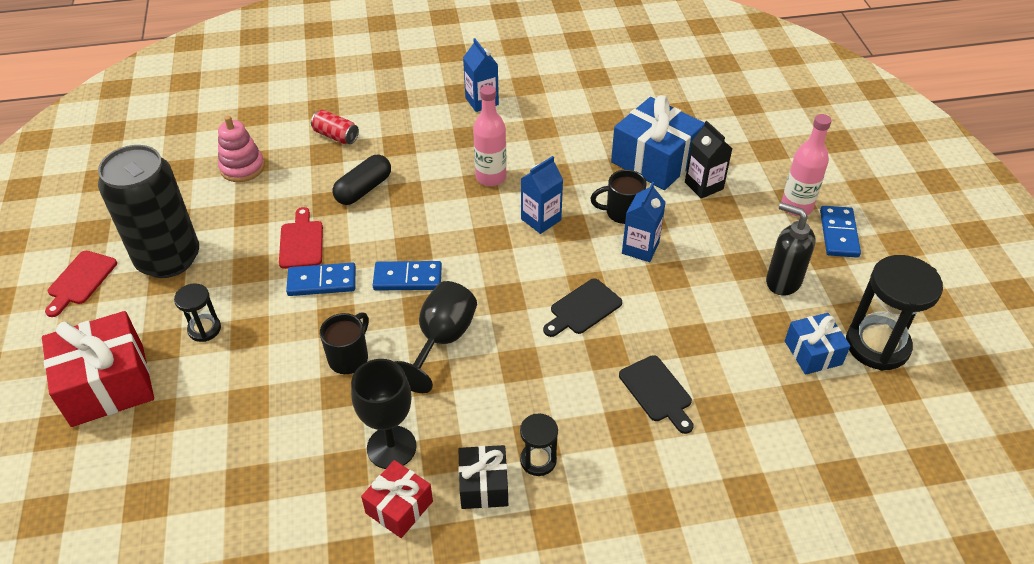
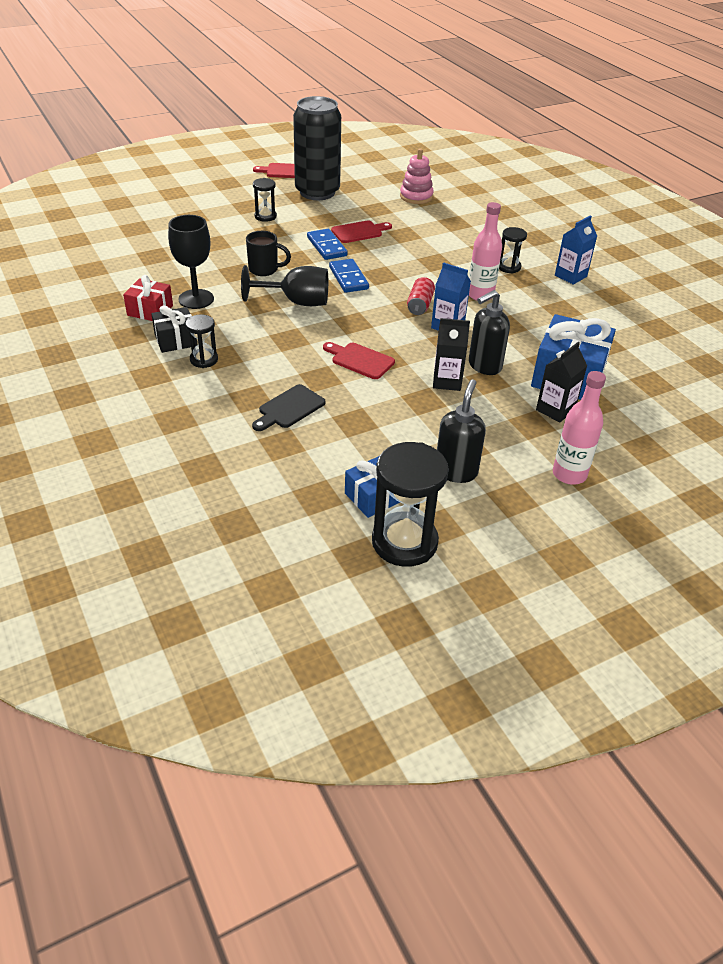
camera: 70 degrees right, 5 degrees down
(108, 385) = (210, 198): red gift -> none
(336, 136) = (475, 223): red can -> red can (420, 305)
(363, 189) = (427, 244): black capsule -> none
(444, 139) = (509, 267): none -> black hourglass
(583, 308) = (360, 360): black cutting board -> red cutting board
(621, 213) = (484, 366): black mug -> black soap dispenser
(640, 248) = (447, 381): blue carton -> black carton
(838, 234) = (549, 507): blue domino -> none

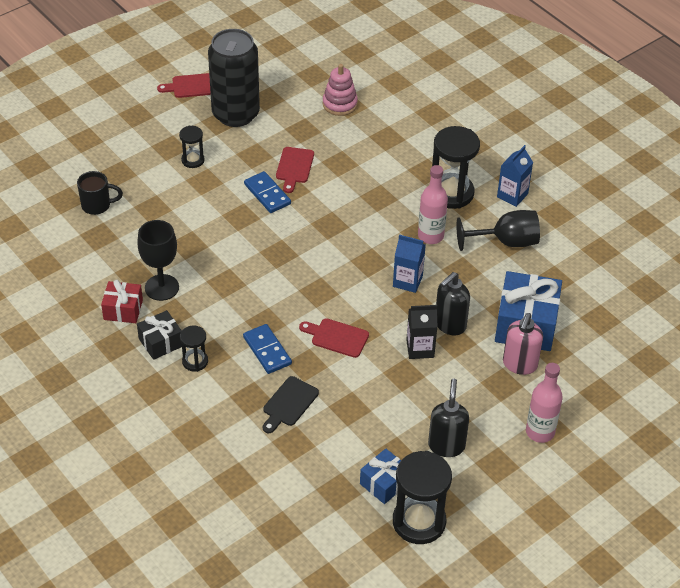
camera: 10 degrees left, 5 degrees up
(264, 270) = (215, 237): black mug -> black mug (97, 205)
(296, 302) = (258, 275): black goblet -> black goblet (506, 242)
(348, 278) = (300, 234): blue domino -> blue domino (267, 350)
(359, 232) = (294, 167): red cutting board -> red cutting board turned 135 degrees clockwise
(420, 305) = (376, 259): red can -> none
(509, 267) = (451, 193): black hourglass -> black hourglass, size x1.90
(555, 410) = (519, 365): black carton -> pink soap dispenser

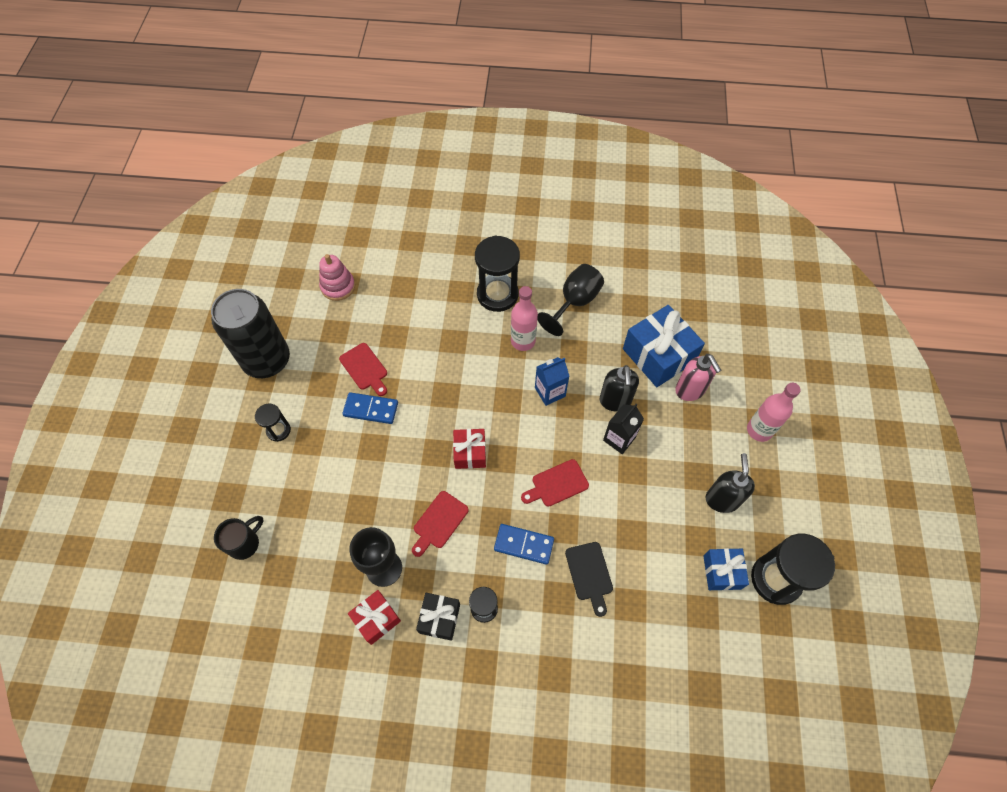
camera: 45 degrees left, 15 degrees up
(192, 86) = (202, 364): red cutting board -> red cutting board (439, 522)
(301, 271) = (470, 453): none -> red gift
(446, 445) = (722, 499): black soap dispenser -> black soap dispenser turned 45 degrees clockwise
(512, 195) = (537, 262): blue carton -> none

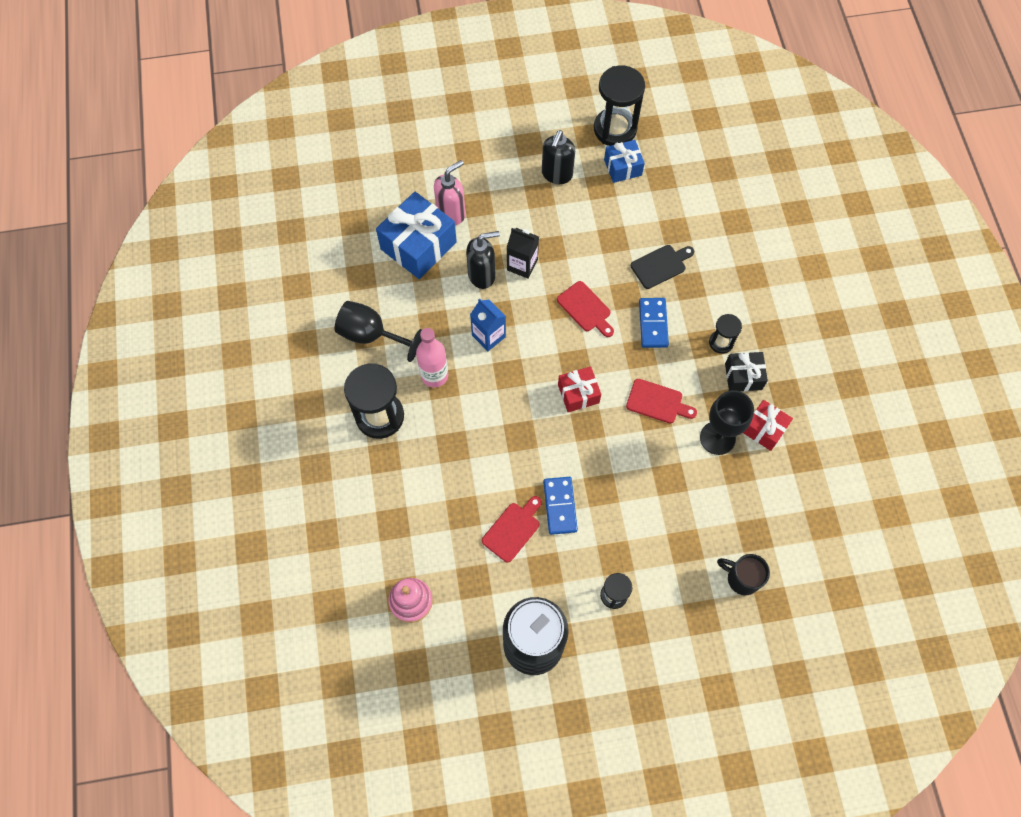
camera: 105 degrees left, 5 degrees up
(722, 499) = (556, 175): black soap dispenser -> black soap dispenser turned 60 degrees counterclockwise
(759, 430) = (478, 153): pink bottle -> none

